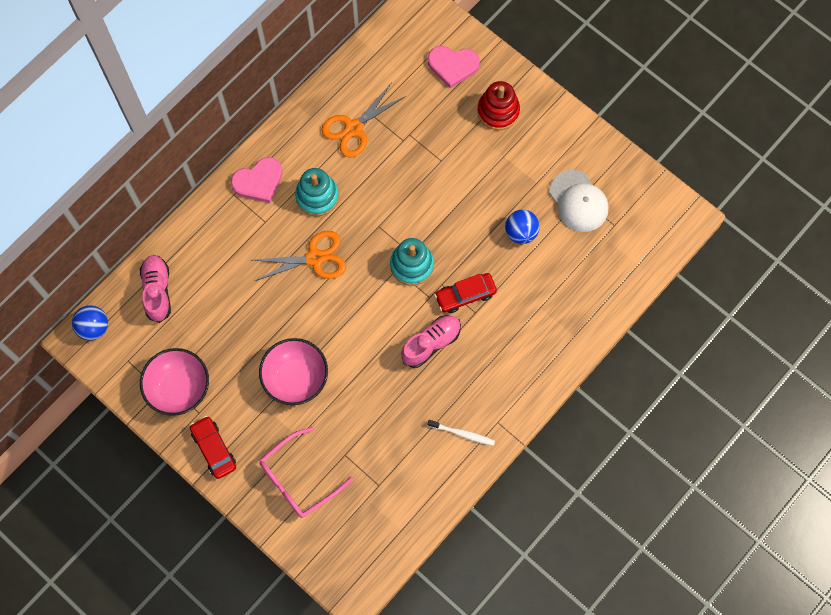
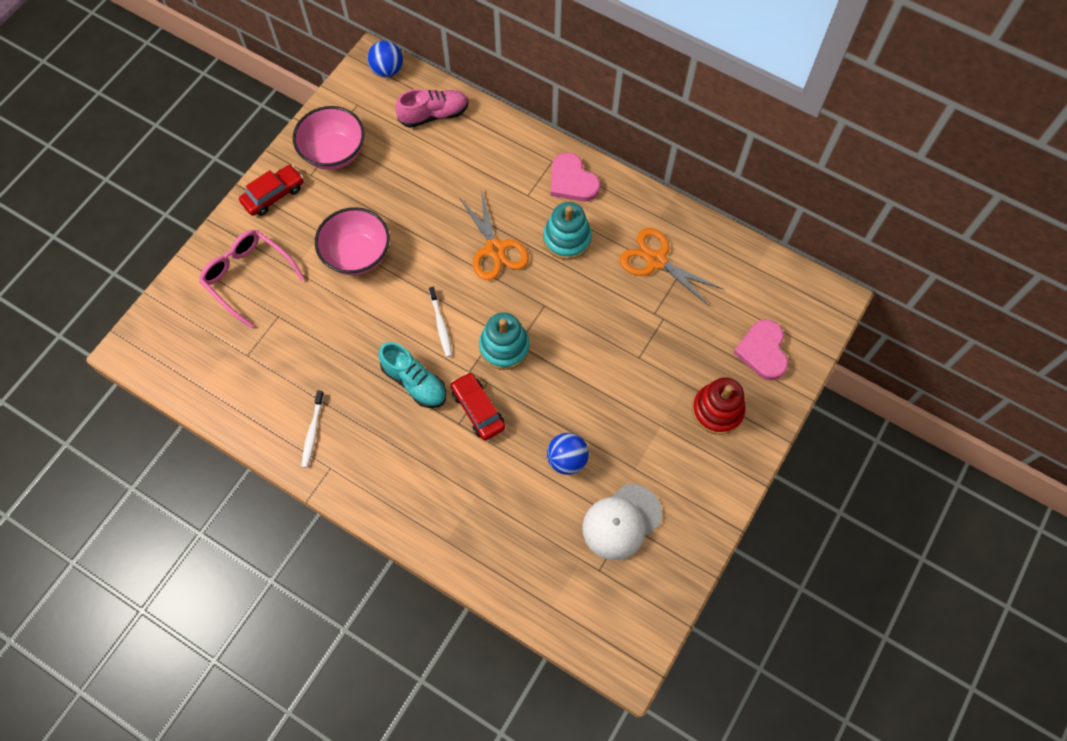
camera: 80 degrees right, 5 degrees down
(381, 314) = (441, 325): none -> white toothbrush
(431, 343) = (414, 382): pink shoe -> turquoise shoe

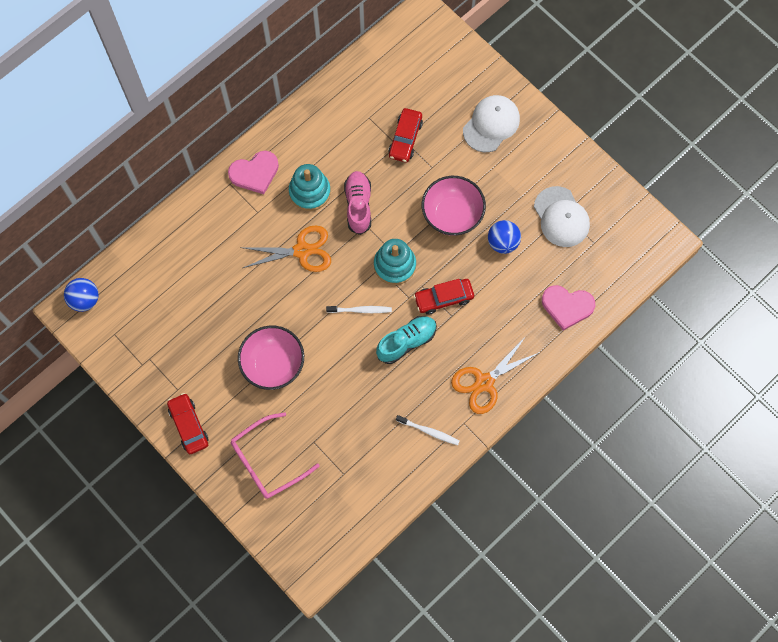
camera: 75 degrees left, 5 degrees up
(334, 153) = (161, 364): pink bowl -> pink bowl (452, 215)
(434, 115) = (148, 270): pink shoe -> pink shoe (358, 206)
(656, 260) = (350, 130): orange scissors -> orange scissors (484, 382)
(665, 320) = (405, 139): none -> red car
(717, 410) = (491, 124): red stacking toy -> white cap
(763, 351) = (451, 77): pink heart -> pink heart (567, 306)

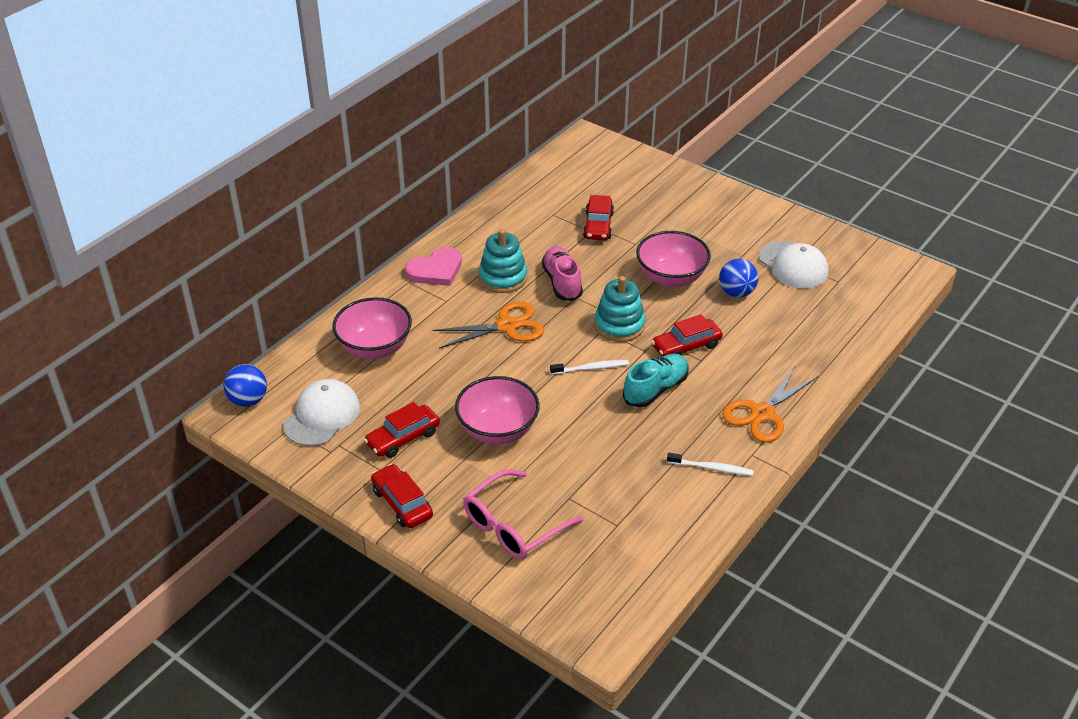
camera: 10 degrees left, 30 degrees down
(191, 258) = (375, 347): none -> pink bowl
(199, 360) = (403, 438): none -> red car
(491, 124) = (688, 205): white cap -> white cap (322, 416)
(567, 306) = (831, 336): pink heart -> none

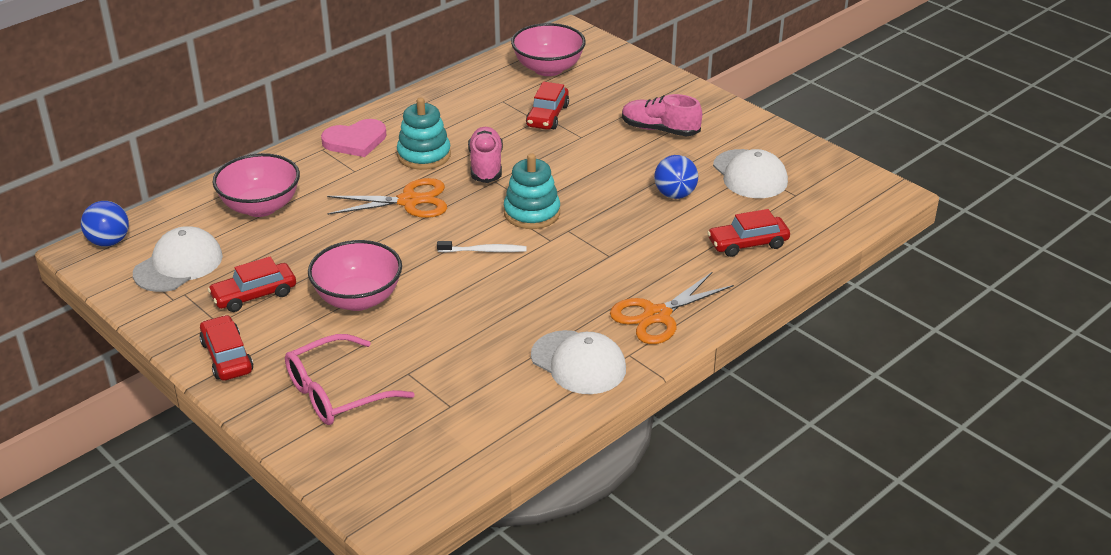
camera: 10 degrees right, 5 degrees down
(655, 389) = (546, 278): turquoise shoe -> none
(671, 277) = (607, 173): pink bowl -> pink bowl (548, 69)
(686, 346) = (597, 240): red car -> red car (748, 243)
(701, 229) = (660, 130): none -> pink shoe
(712, 468) = (578, 363): white toothbrush -> white cap

